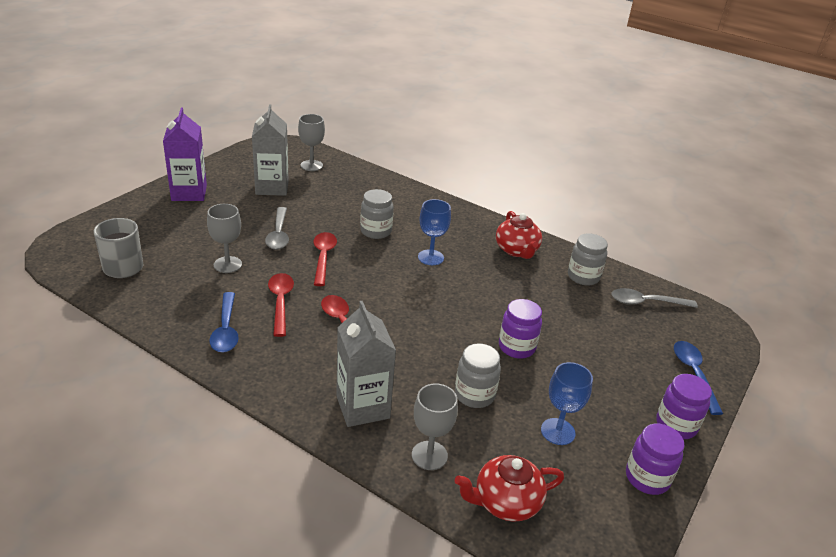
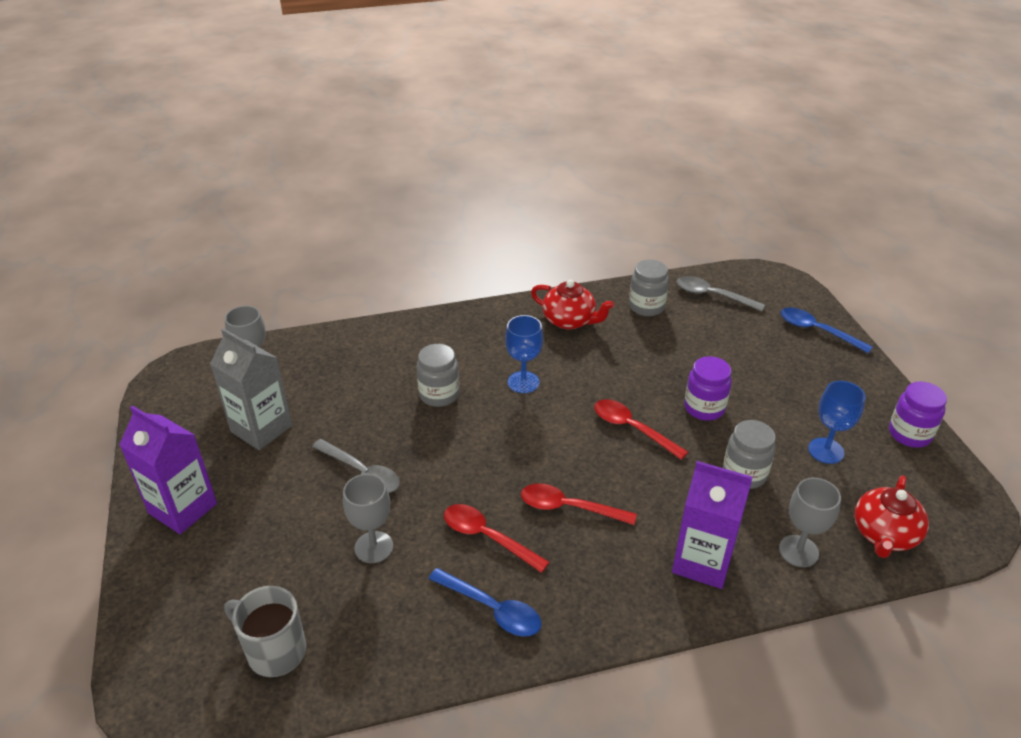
camera: 45 degrees left, 5 degrees up
(323, 257) = (443, 460): red spoon -> red spoon (632, 429)
(363, 407) = (702, 561): grey carton -> purple carton
(646, 302) = (712, 295): grey spoon -> grey spoon turned 75 degrees clockwise
(676, 425) = (865, 380): purple jar -> none

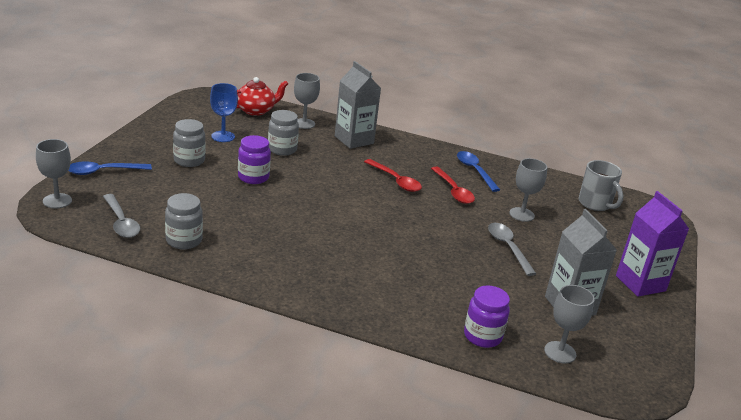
camera: 150 degrees left, 10 degrees down
(439, 395) = (418, 264): grey jar -> grey jar (189, 160)
(523, 382) = (348, 242): blue goblet -> none
(570, 320) = (257, 261): red teapot -> none
(632, 429) = (312, 190): red spoon -> none
(702, 561) = (354, 140): purple carton -> grey carton
(785, 286) = (57, 201): none -> grey goblet
(817, 331) = (103, 171): blue spoon -> blue spoon turned 90 degrees clockwise
(909, 434) = (167, 121): purple jar -> purple jar (482, 336)

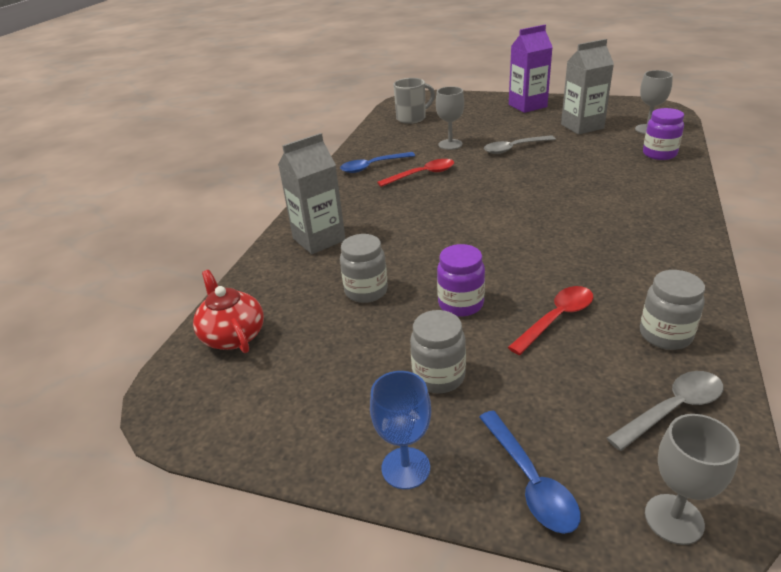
camera: 85 degrees left, 5 degrees up
(223, 136) = (340, 355): blue goblet -> blue goblet (405, 468)
(304, 123) = (276, 283): grey goblet -> none
(395, 180) = (416, 205): red spoon -> red spoon (556, 319)

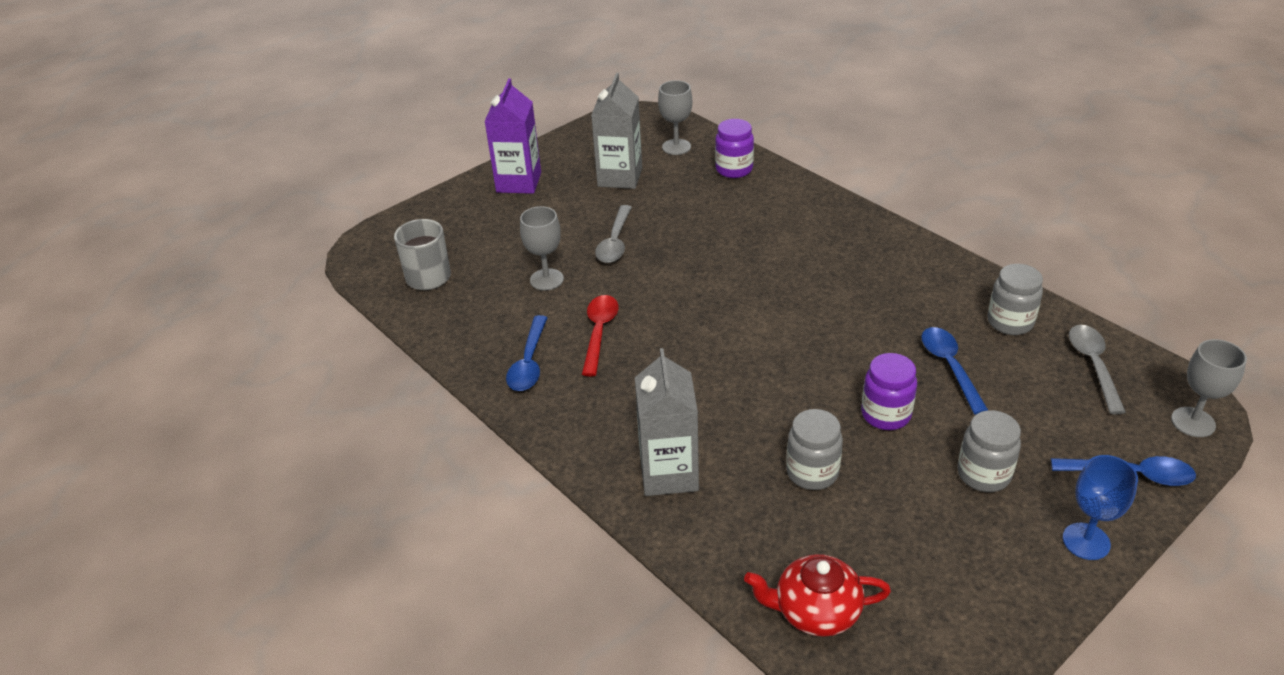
camera: 60 degrees left, 5 degrees up
(556, 319) = (950, 367): red spoon -> blue spoon

